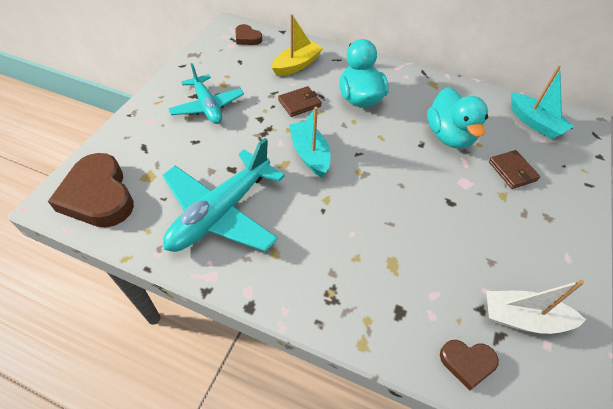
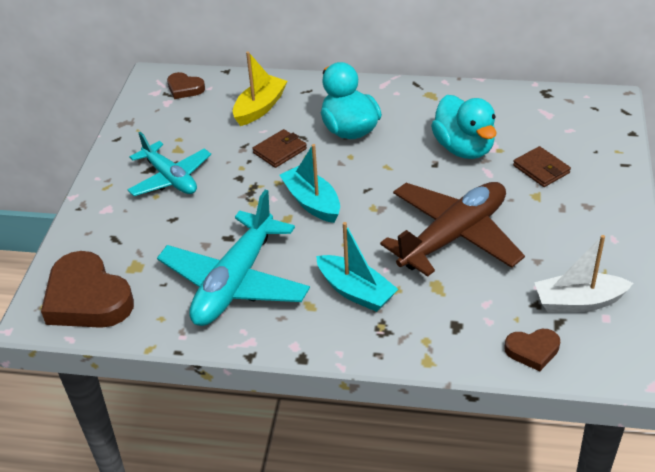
camera: 10 degrees left, 10 degrees down
(420, 217) = (453, 237): none -> brown plane
(534, 123) = (555, 113): turquoise boat -> turquoise boat (355, 291)

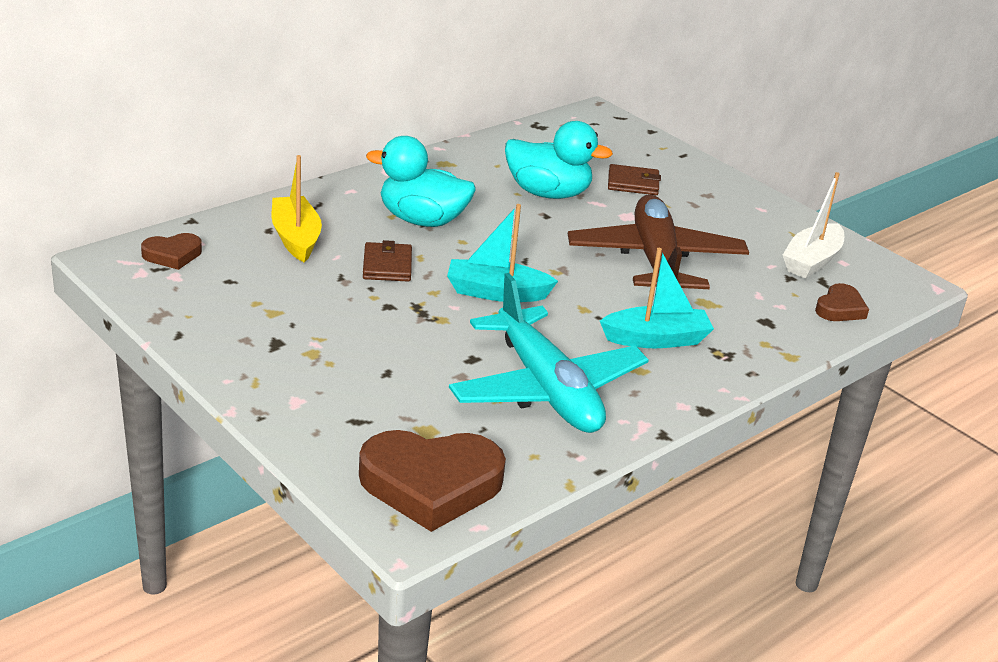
camera: 55 degrees left, 10 degrees down
(170, 178) = (315, 340): turquoise plane -> none

